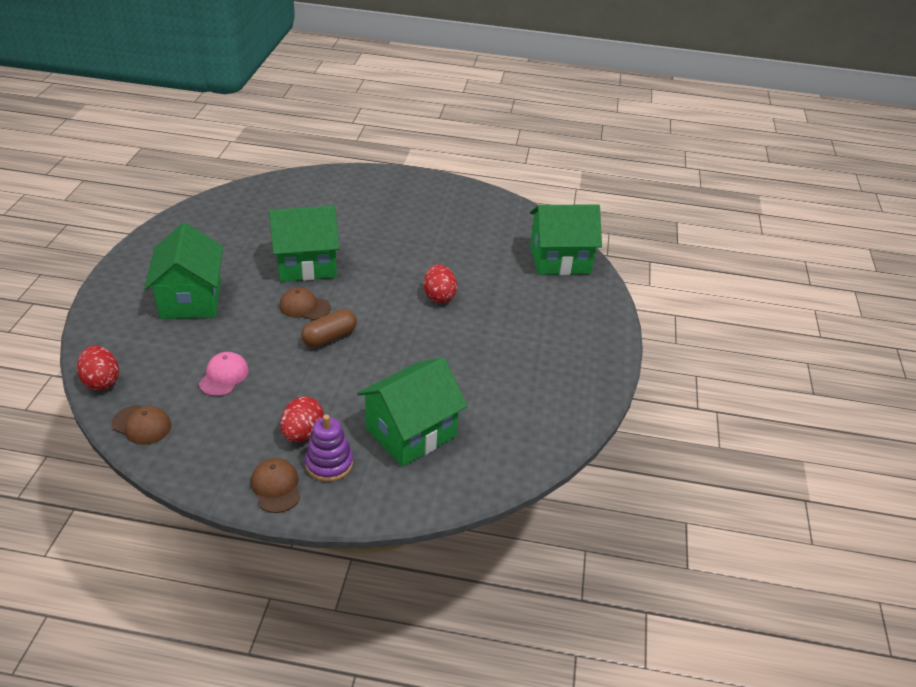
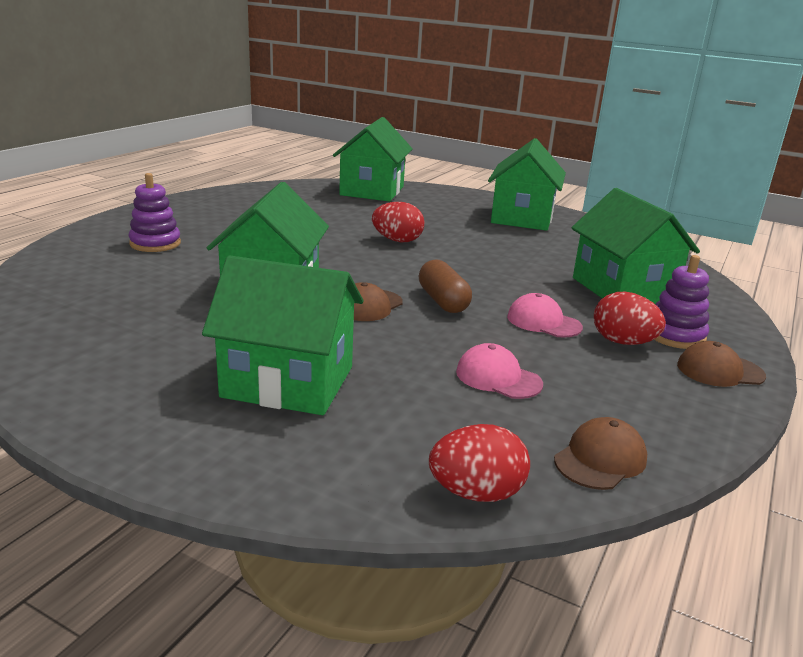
camera: 70 degrees left, 15 degrees down
(319, 390) = (543, 322): none -> pink cap
(356, 201) = (155, 243): none -> purple stacking toy
(562, 358) = (522, 218): none -> green house

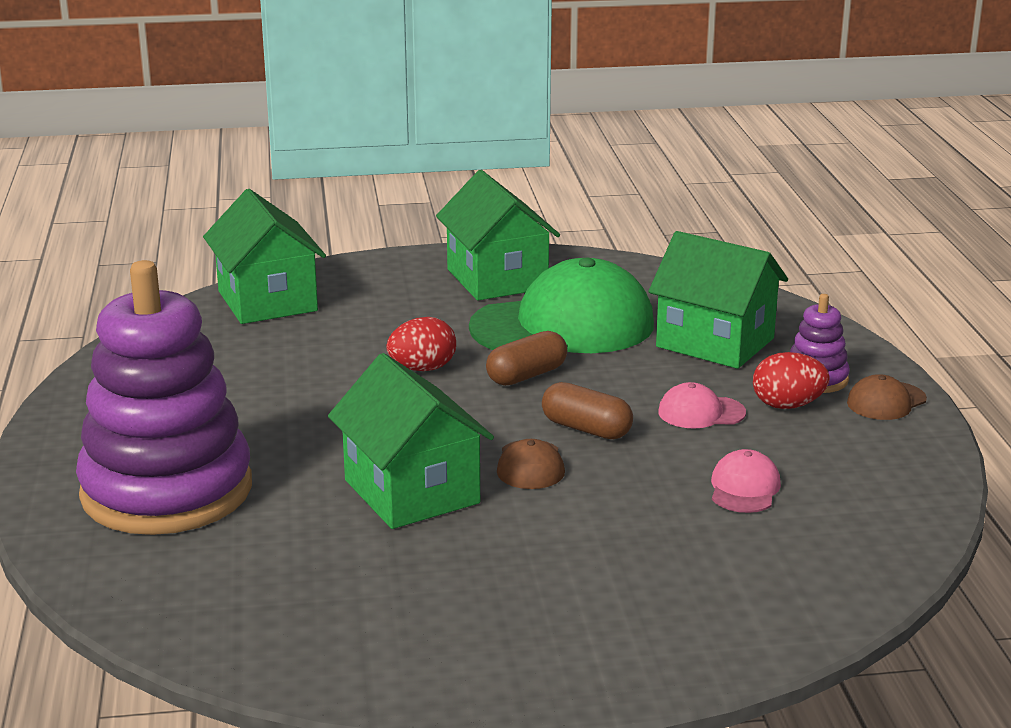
camera: 35 degrees left, 0 degrees up
(155, 243) = (167, 491): purple stacking toy -> purple stacking toy, size x2.36
(288, 382) = (594, 575): green house -> none
(455, 263) = (526, 375): none -> brown capsule
(476, 493) = (859, 589): red egg -> none
(498, 378) = (744, 488): pink cap -> pink cap turned 105 degrees clockwise
(525, 249) = (563, 326): none -> green cap
(600, 459) = (900, 522): brown cap -> none

